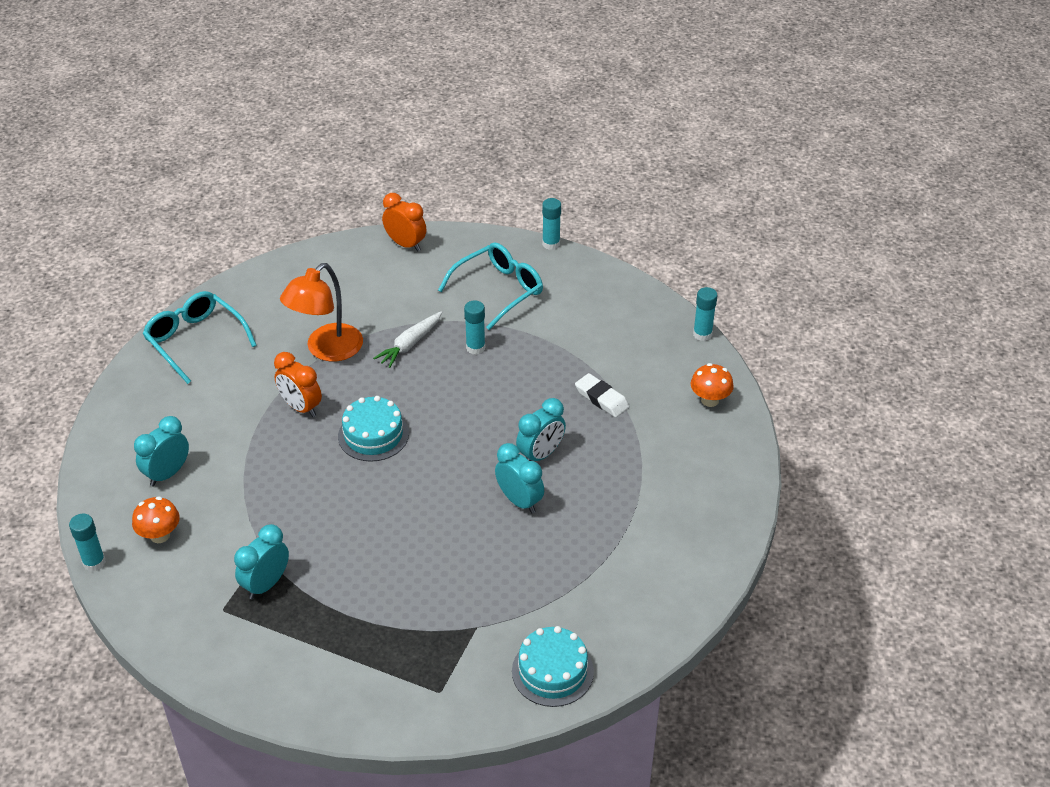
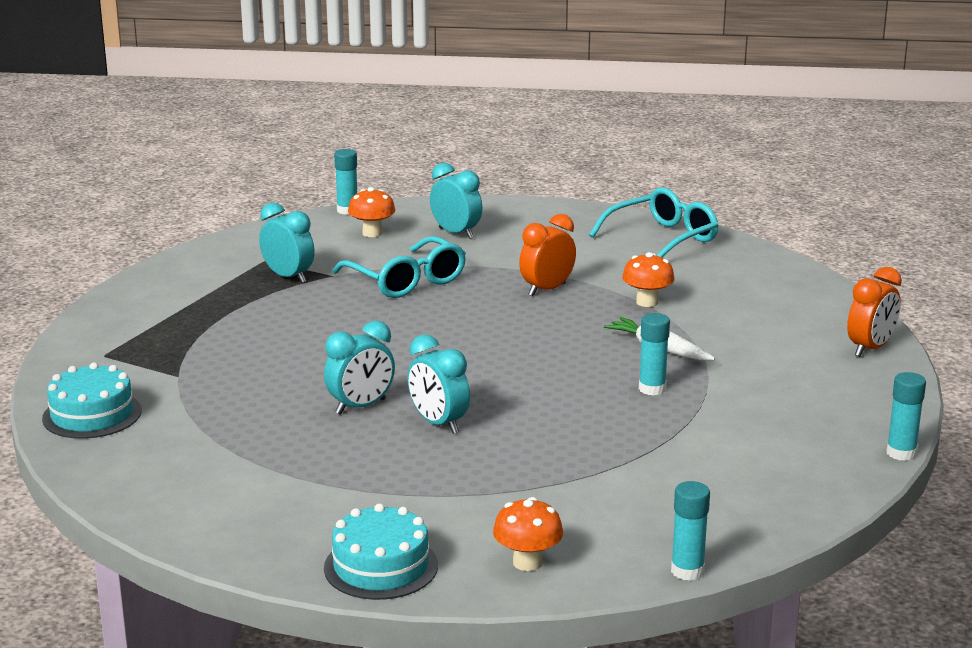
camera: 95 degrees right, 20 degrees down
(326, 350) = (647, 302): orange lamp -> orange mushroom
(373, 435) = (494, 326): turquoise cake -> turquoise cake (381, 566)
(498, 290) = (778, 409): turquoise glasses -> turquoise glasses (406, 281)
(601, 398) = (541, 473): white eraser -> none

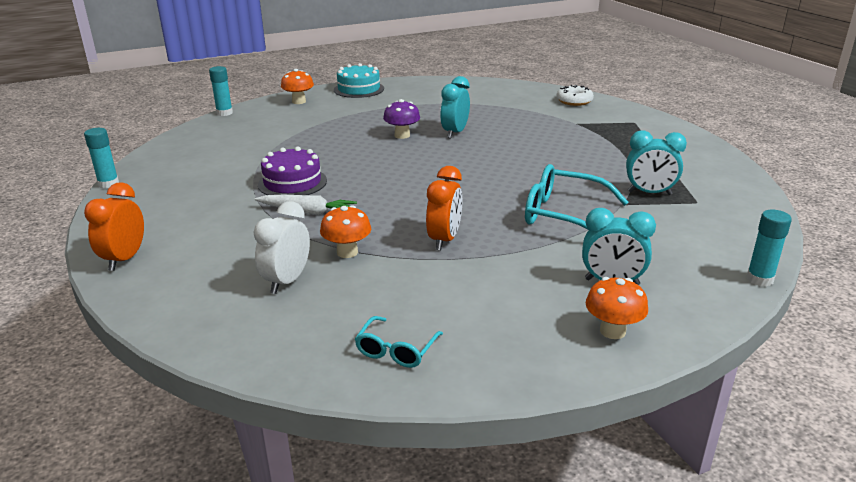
camera: 150 degrees right, 5 degrees up
(92, 414) = (574, 101): turquoise cake -> white donut
(372, 233) = (680, 256): orange mushroom -> orange mushroom (612, 331)
(438, 424) = (402, 135): turquoise clock -> purple mushroom
(652, 389) = (292, 182): turquoise glue stick -> purple cake
(662, 239) = (396, 350): turquoise glasses -> turquoise glasses, size x0.55
(717, 294) = (287, 281): none -> white clock

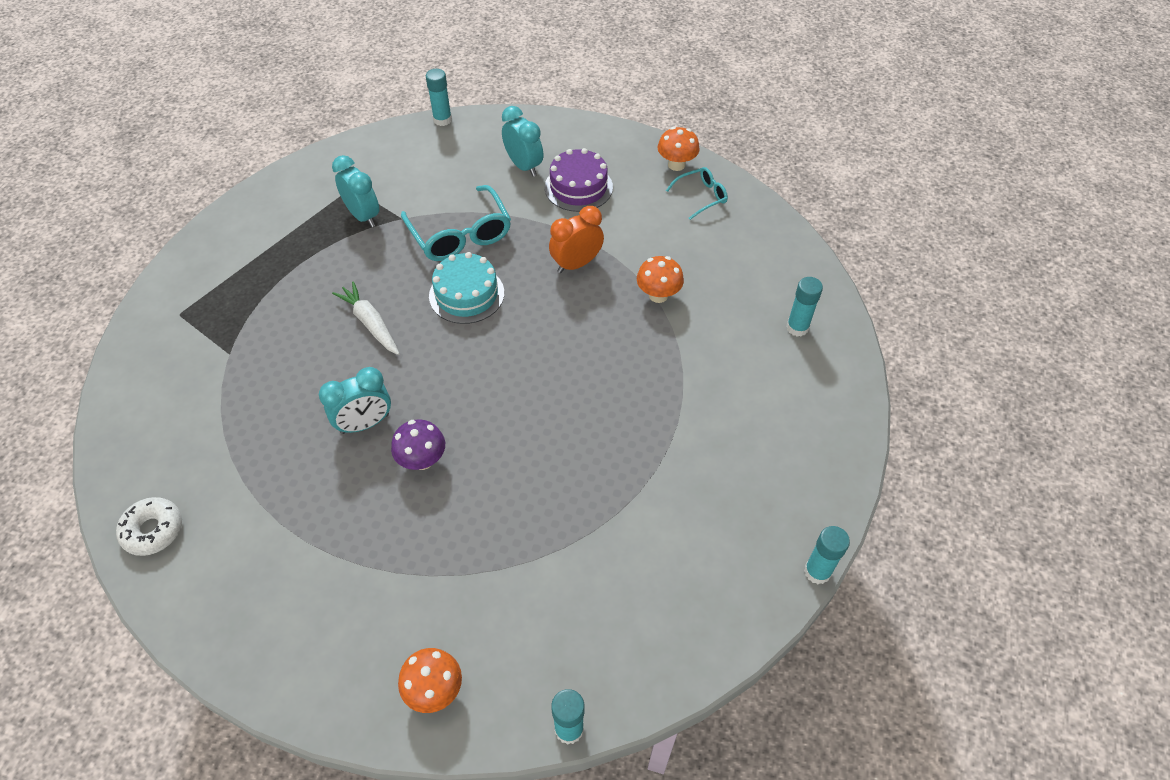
camera: 140 degrees left, 25 degrees up
(124, 259) = (838, 397): orange clock -> none
(191, 286) = (797, 327): none -> turquoise glue stick
(287, 281) = (725, 291): white clock -> none
(292, 182) = (622, 433): purple cake -> purple cake (578, 187)
(307, 212) = (647, 370): white carrot -> white carrot (370, 323)
(359, 89) = (309, 673): turquoise cake -> turquoise cake (466, 294)
(574, 101) = (143, 402): white donut -> white donut (153, 530)
(612, 331) = (573, 141): orange mushroom -> orange mushroom (676, 165)

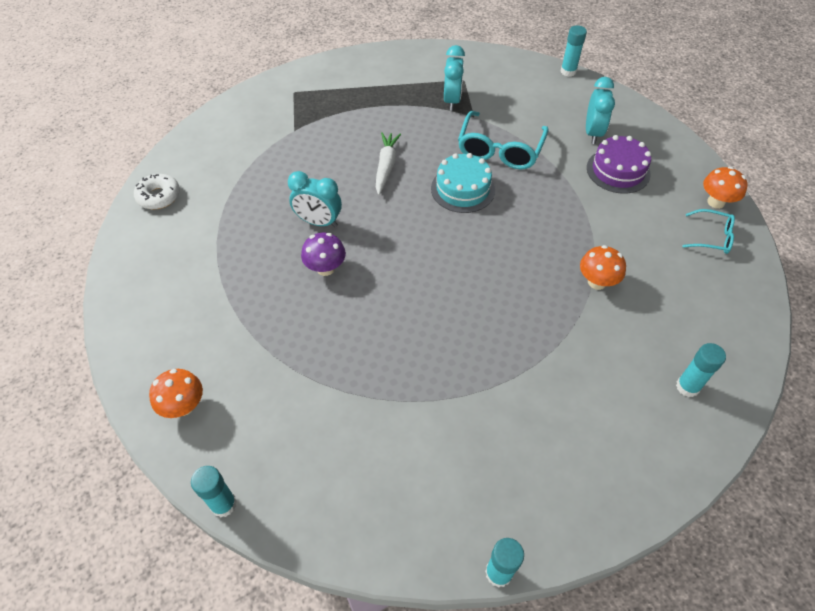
camera: 45 degrees right, 0 degrees up
(576, 264) = (559, 220): orange clock -> none

